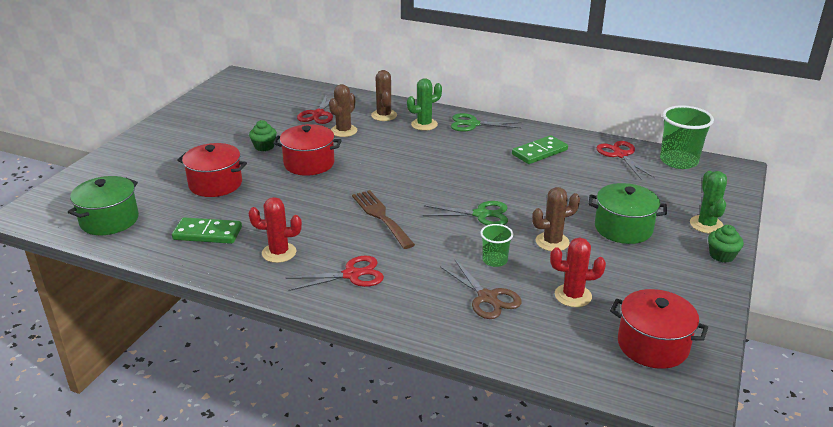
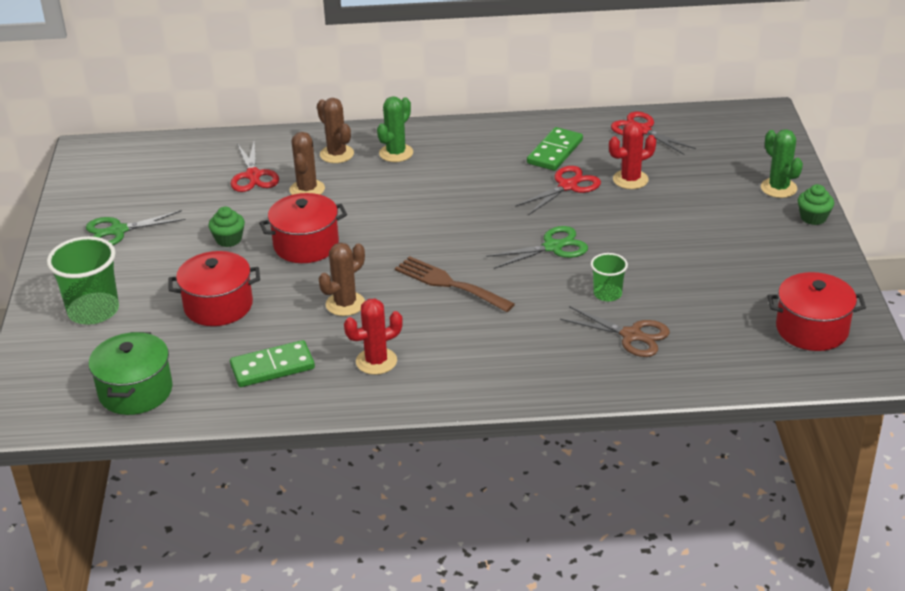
camera: 25 degrees left, 5 degrees up
(352, 275) = (477, 358): red scissors -> red scissors (568, 186)
(472, 124) = (452, 136): green scissors -> green scissors (118, 231)
(552, 242) = (647, 255): brown cactus -> brown cactus (345, 304)
(573, 296) = (709, 305): red cactus -> red cactus (630, 179)
(623, 228) = (704, 217): green pot -> none
(678, 161) = (705, 120): green cup -> green cup (93, 311)

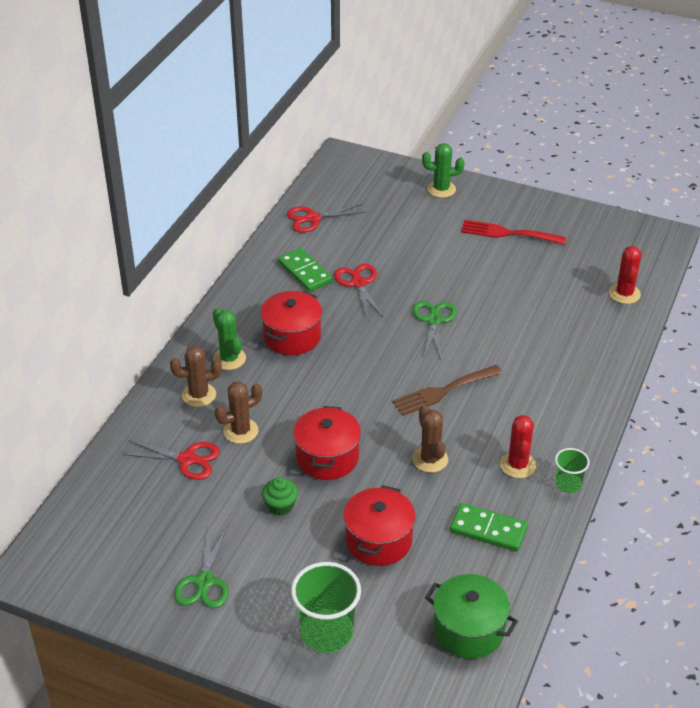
camera: 65 degrees left, 5 degrees up
(272, 367) = (488, 529): green domino -> green domino turned 75 degrees counterclockwise
(307, 189) = (240, 431): brown cactus -> brown cactus turned 60 degrees counterclockwise
(607, 294) = (511, 316): green cup -> green cup (568, 484)
(630, 179) = (375, 250): red cactus -> red cactus (624, 294)
(631, 335) = (567, 323): brown scissors -> none
(749, 252) = (507, 233): none -> red fork
(812, 329) = (609, 243): red pot -> red pot (292, 336)
(813, 217) = (487, 190): green cupcake -> none

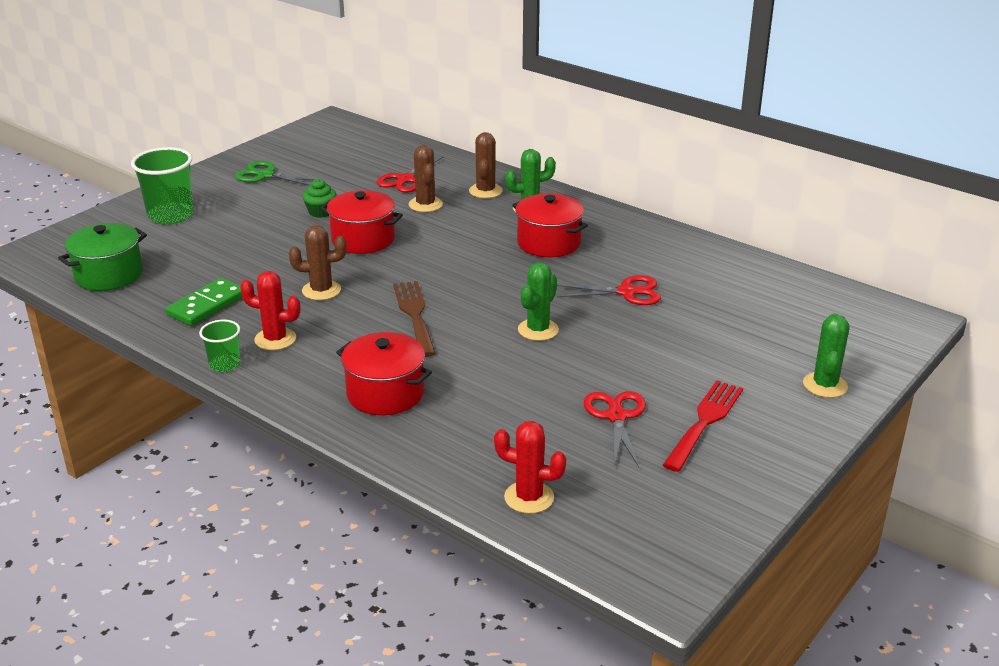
camera: 105 degrees right, 10 degrees down
(305, 272) = (658, 263): green domino -> none
(313, 219) = (765, 280): red scissors -> red scissors (616, 416)
(378, 540) = (243, 249): red pot -> red pot (385, 393)
(434, 320) = (538, 330): green scissors -> green cactus

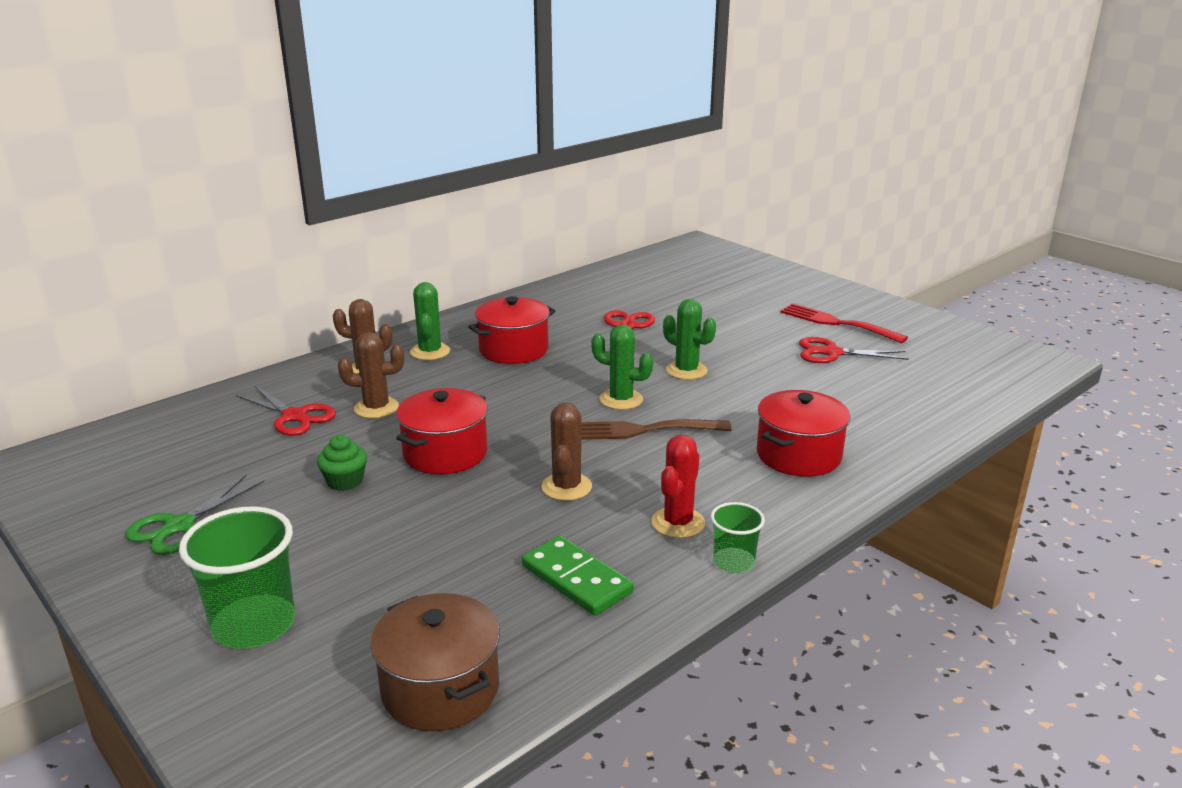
camera: 80 degrees left, 5 degrees down
(109, 275) = (440, 689): green pot -> brown pot
(529, 497) = (955, 398): red cactus -> none
(825, 385) = (785, 280): green cactus -> green cactus (621, 399)

